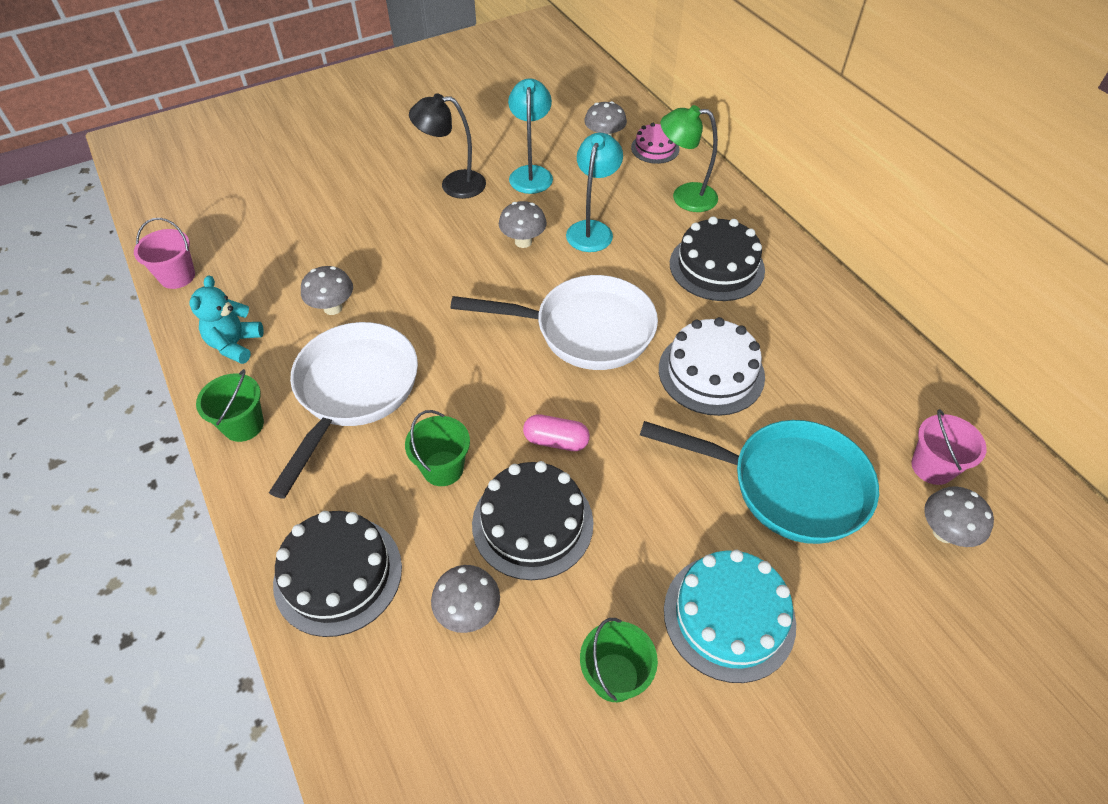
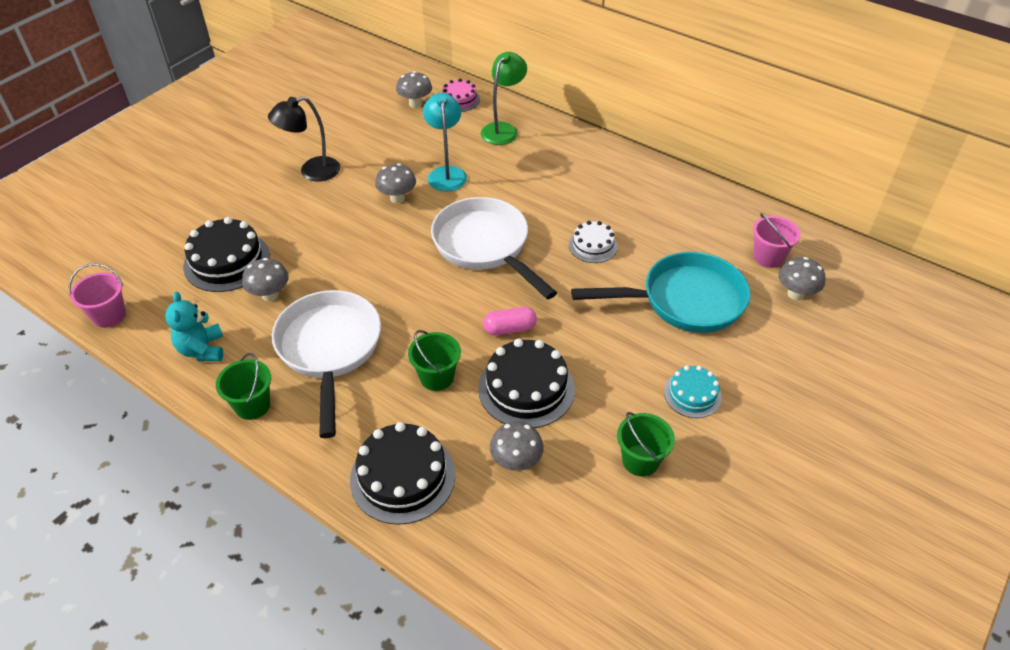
camera: 25 degrees left, 5 degrees down
(531, 173) = (372, 145): turquoise lamp -> none
(585, 330) = (485, 246): white pan -> white pan turned 105 degrees counterclockwise
(684, 197) = (503, 129): green lamp -> green lamp turned 135 degrees clockwise
(711, 372) = (593, 246): white cake -> white cake, size x0.59
(716, 266) = (555, 172): black cake -> black cake (227, 261)
(729, 616) = (692, 394): turquoise cake -> turquoise cake, size x0.59

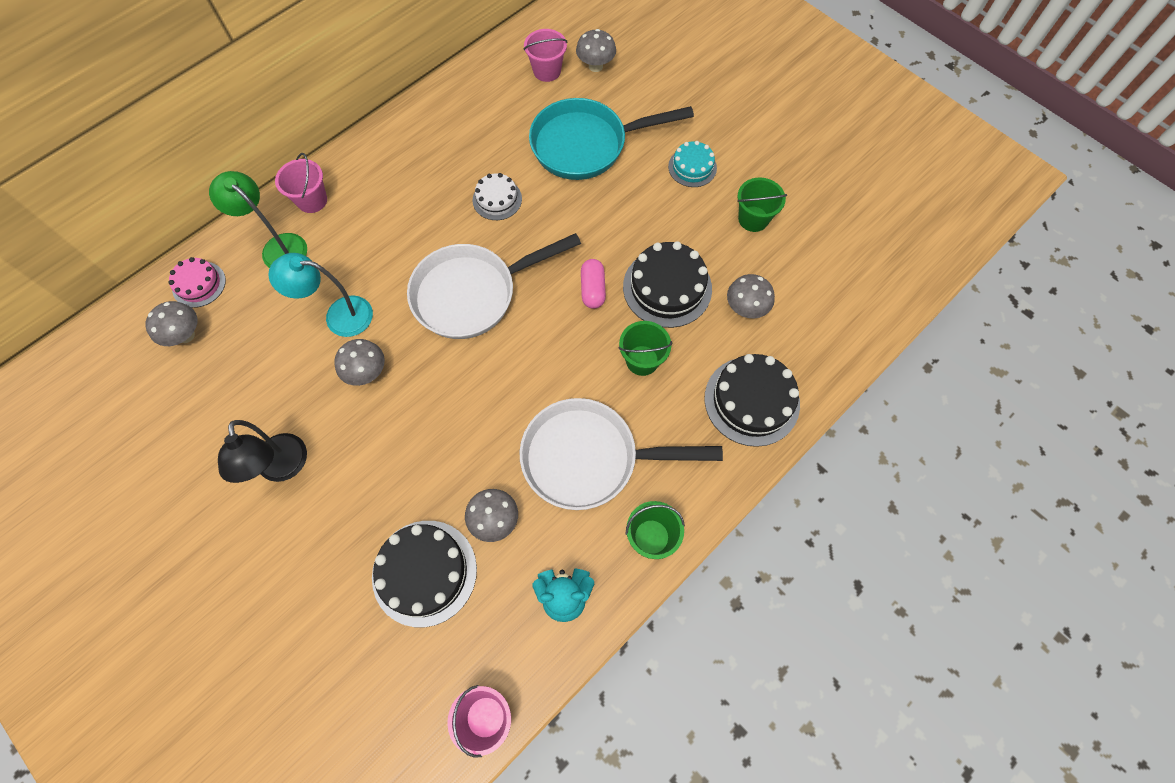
camera: 80 degrees left, 20 degrees up
(553, 137) = (312, 200): none -> pink bucket
(684, 300) = (586, 145): turquoise pan -> turquoise pan turned 105 degrees counterclockwise

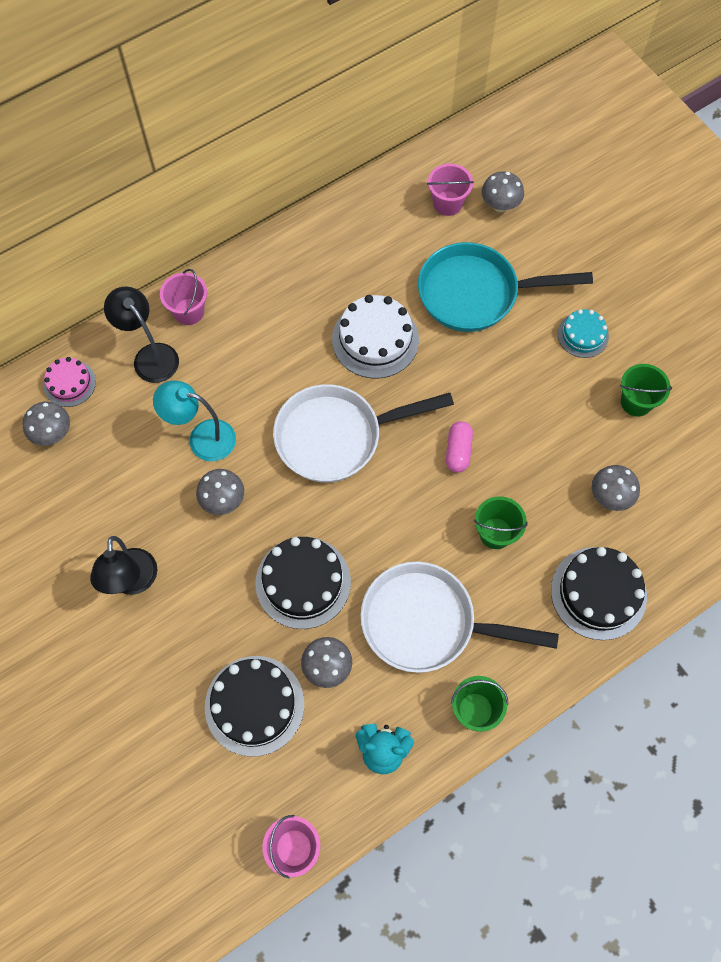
camera: 10 degrees right, 0 degrees up
(278, 246) = (150, 356): green lamp -> black lamp
(497, 199) = (375, 339): white cake -> white cake, size x1.70
(667, 287) = (534, 461): black cake -> black cake (303, 582)

